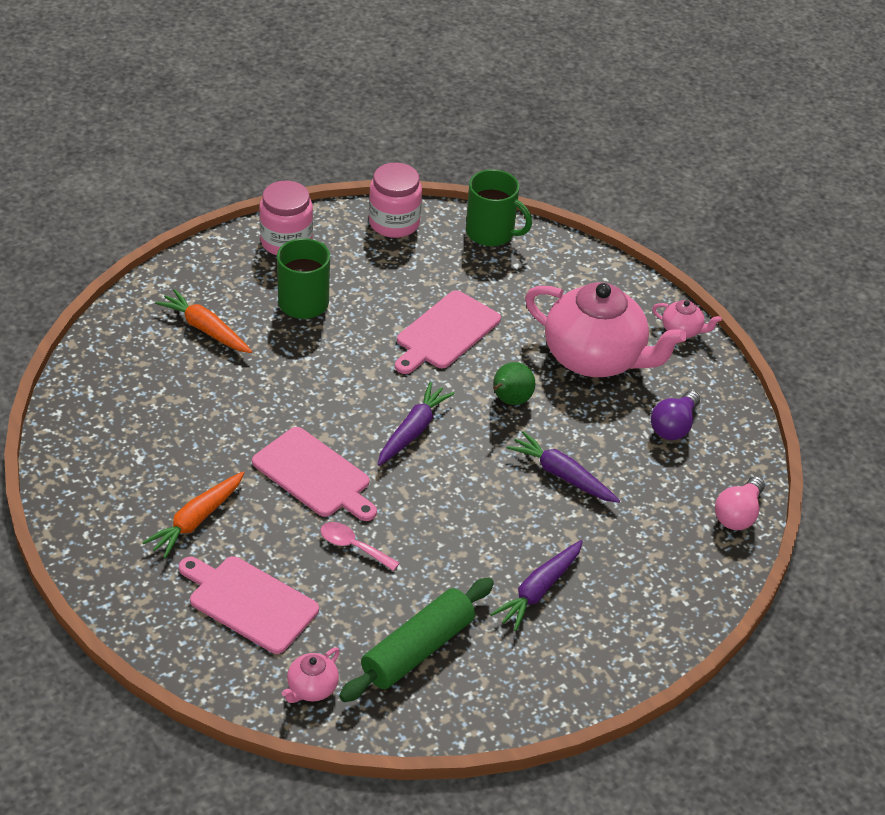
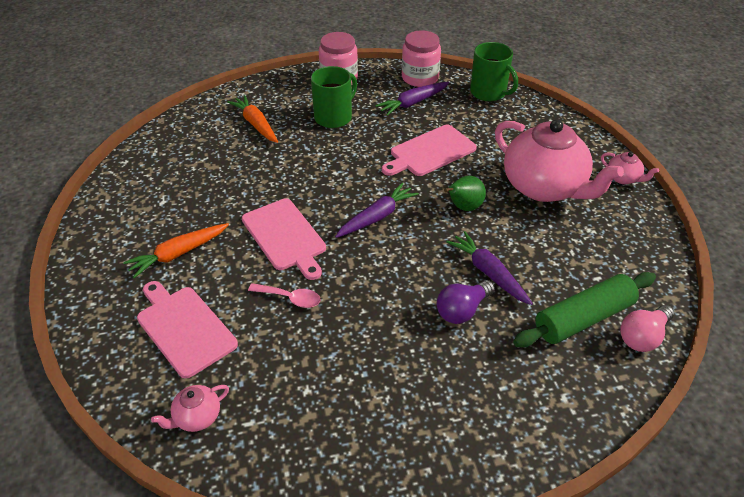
camera: 20 degrees right, 0 degrees up
(353, 546) = (290, 298): pink spoon -> pink spoon turned 150 degrees clockwise
(417, 649) = (305, 401): green rolling pin -> green rolling pin (583, 318)
(538, 590) = (435, 369): purple carrot -> purple carrot (413, 103)
(674, 426) = (598, 250): purple light bulb -> purple light bulb (462, 310)

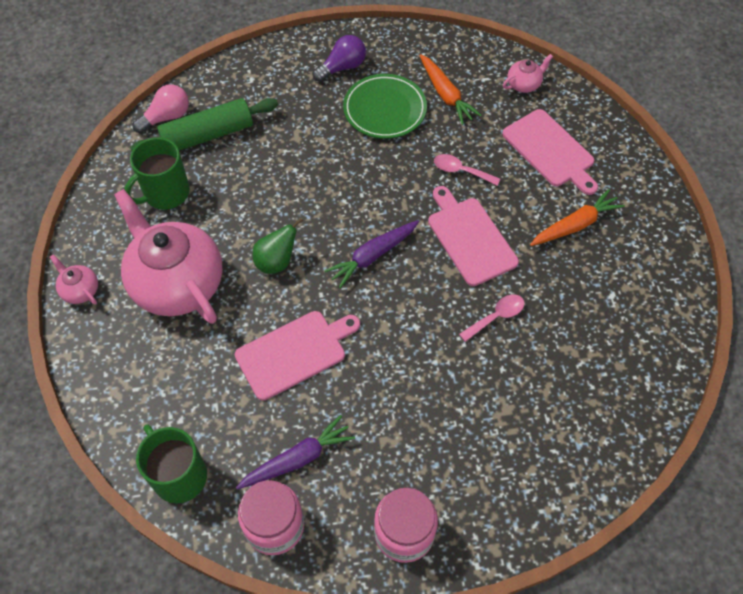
camera: 175 degrees left, 15 degrees up
(256, 124) = (523, 427): orange carrot -> orange carrot (446, 95)
(267, 182) = (496, 317): none -> pink spoon
(334, 117) = (414, 434): green mug -> green mug (165, 193)
(381, 366) = (385, 110): none -> green plate
(462, 310) = (309, 149): purple light bulb -> purple light bulb (342, 67)
(488, 273) = (274, 183): purple carrot -> none

